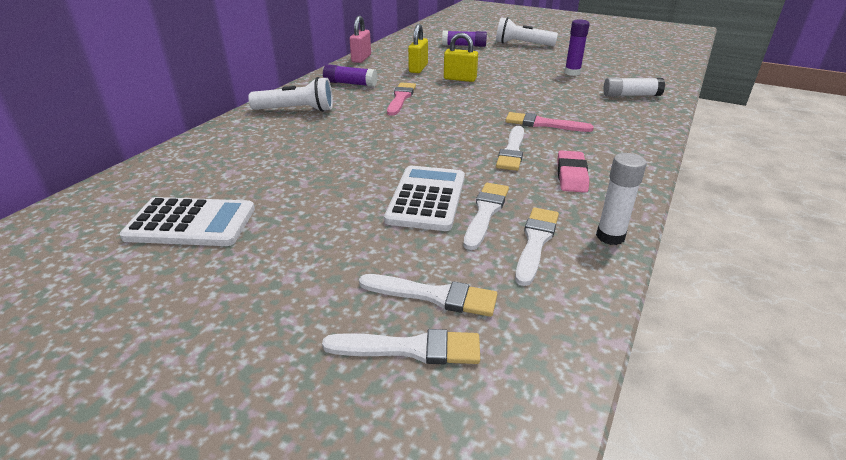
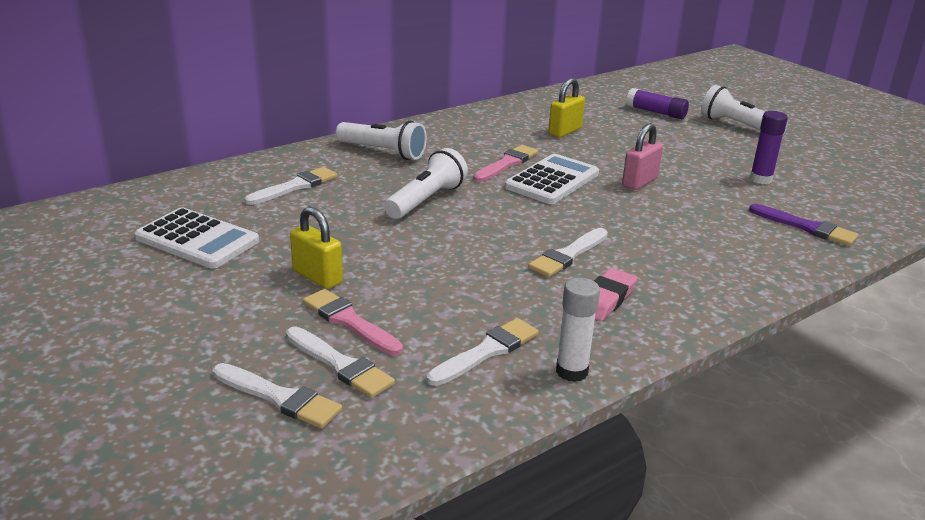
camera: 25 degrees right, 5 degrees down
(350, 83) = (468, 133): purple glue stick -> none
(361, 58) = (510, 105): pink padlock -> pink padlock (639, 182)
(368, 138) = (426, 200): none -> white flashlight
(427, 198) = (423, 278): white calculator -> white calculator (552, 180)
(460, 79) = (601, 155): yellow padlock -> yellow padlock (317, 277)
(485, 213) = (467, 309): white brush -> white brush (295, 186)
(543, 124) = (642, 234): pink brush -> pink brush (349, 321)
(631, 95) = (806, 227): white glue stick -> purple brush

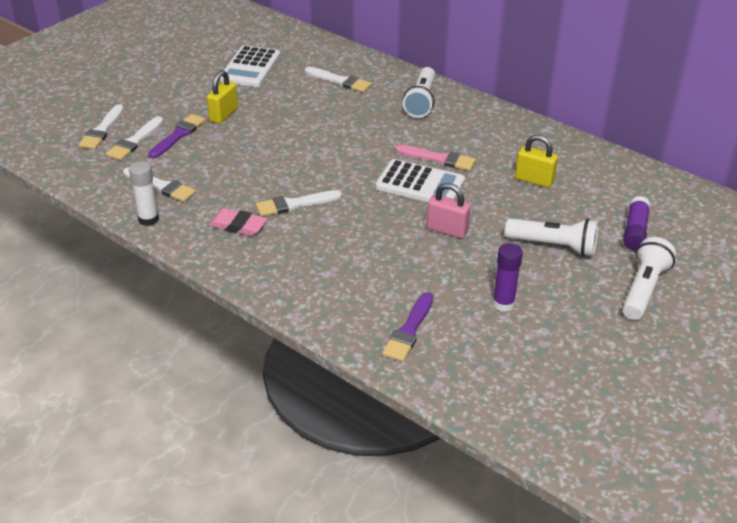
camera: 75 degrees right, 10 degrees up
(349, 321) = (178, 135): pink brush -> purple brush
(426, 200) = (349, 134): white flashlight -> white flashlight (553, 246)
(568, 255) = (295, 204): white brush -> white brush turned 45 degrees counterclockwise

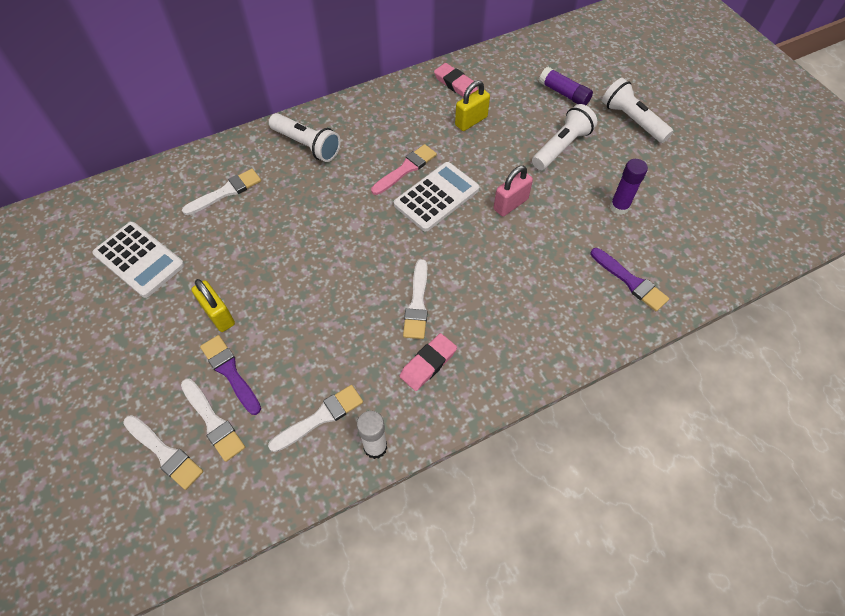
camera: 65 degrees left, 20 degrees up
(575, 158) = (455, 84): none -> pink eraser

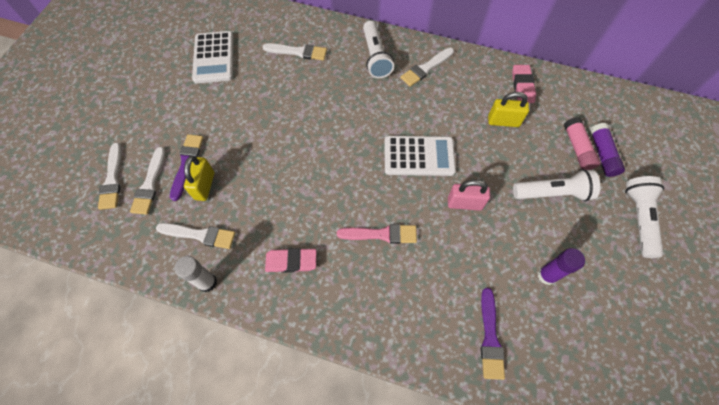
camera: 45 degrees right, 5 degrees up
(218, 315) = (216, 124): yellow padlock -> yellow padlock (204, 186)
(405, 169) = (419, 121): pink brush -> pink brush (381, 234)
(417, 303) = (328, 216): white brush -> white brush (426, 68)
(544, 102) = (577, 148): none -> pink glue stick

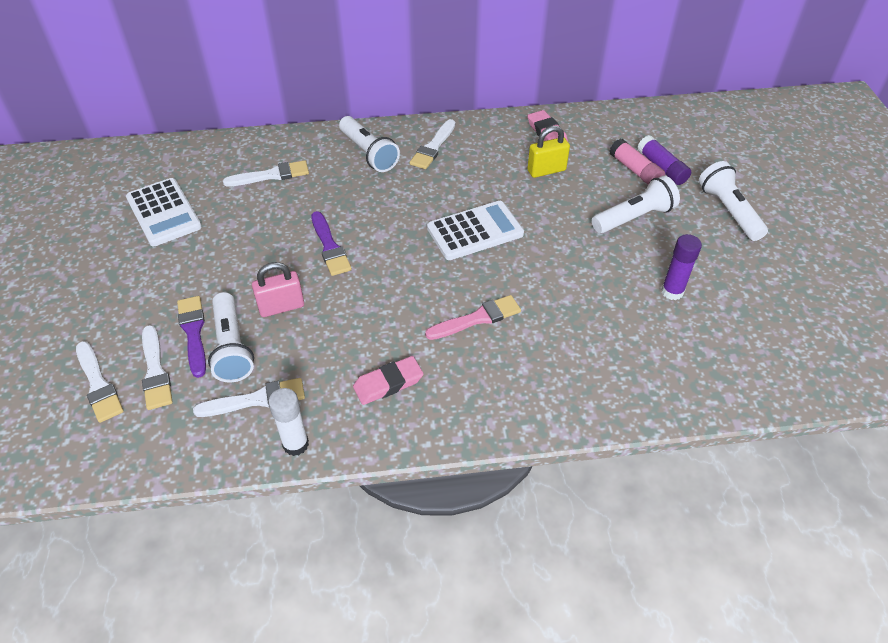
camera: 25 degrees left, 15 degrees down
(204, 186) = (231, 347): yellow padlock -> white flashlight
(464, 203) = (550, 258): pink padlock -> pink padlock (281, 307)
(490, 337) = (649, 368): purple brush -> purple brush (330, 247)

